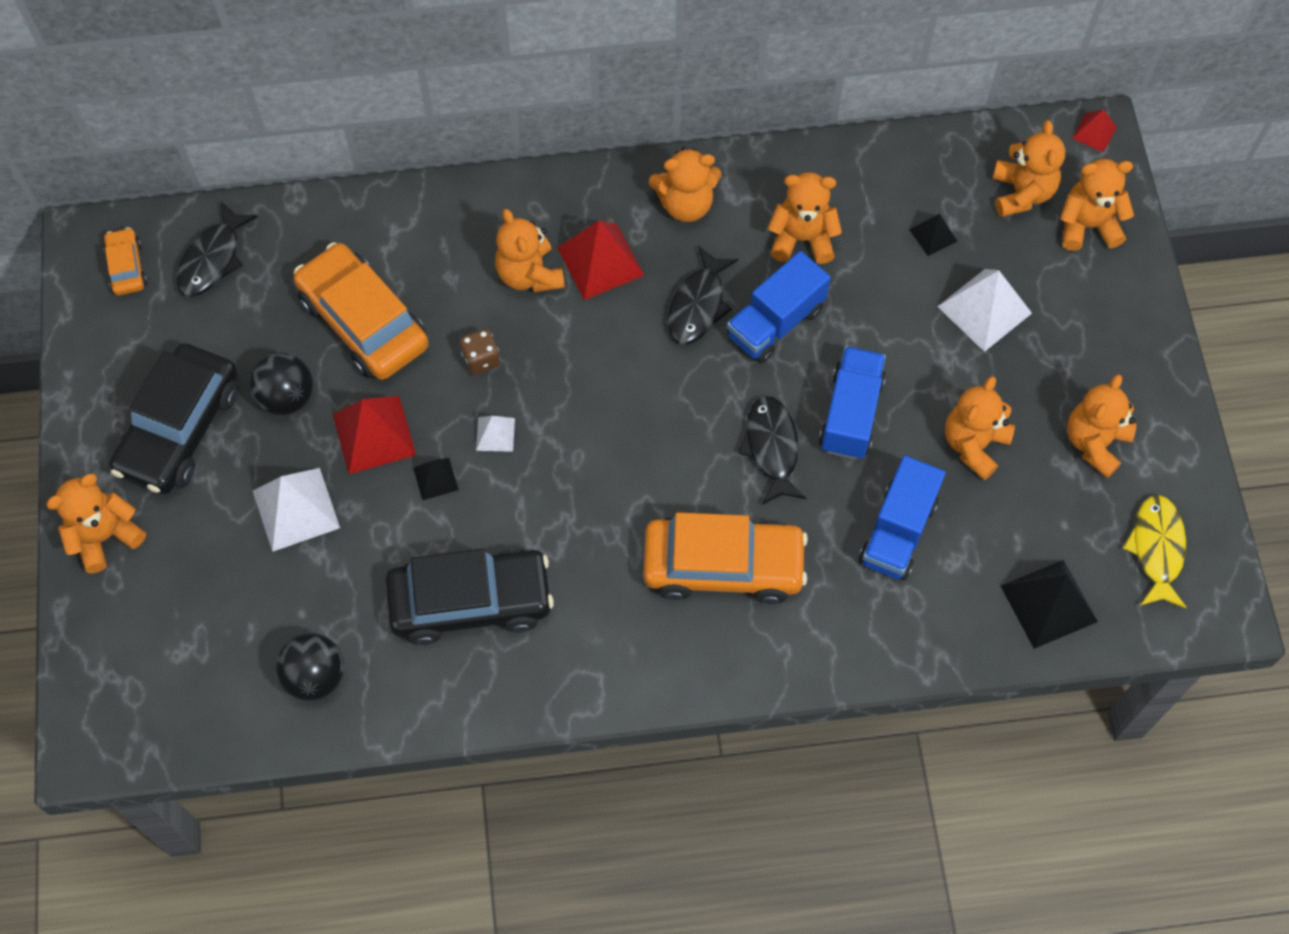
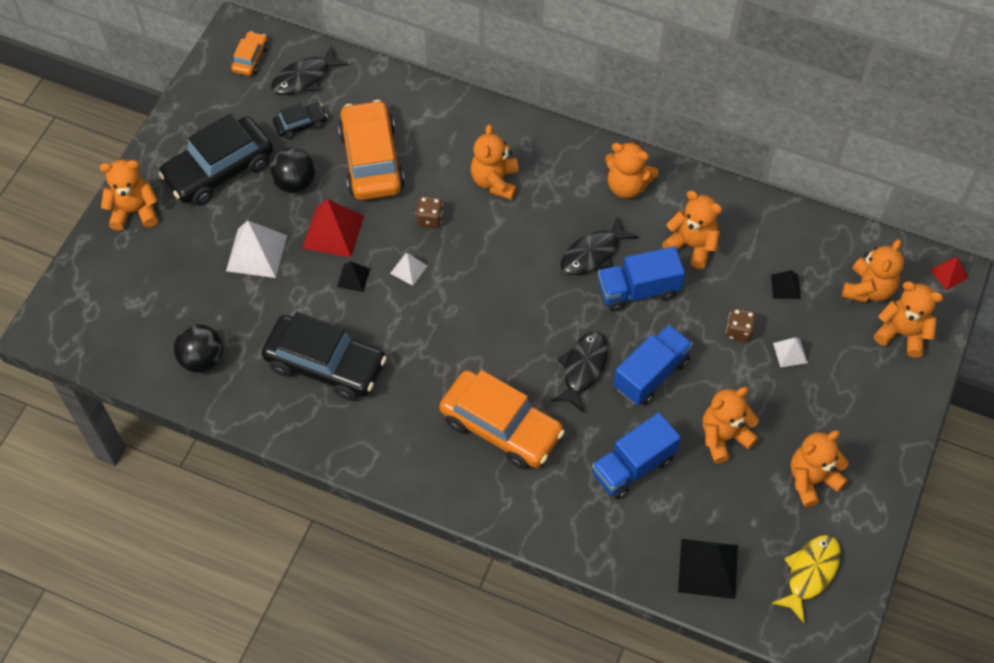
camera: 30 degrees right, 5 degrees down
(246, 320) = (301, 125): none -> black car
(600, 261) = (547, 195): red pyramid -> none
(914, 313) = (738, 331): none -> brown dice
(984, 309) = (790, 352): white pyramid -> white pyramid, size x0.54

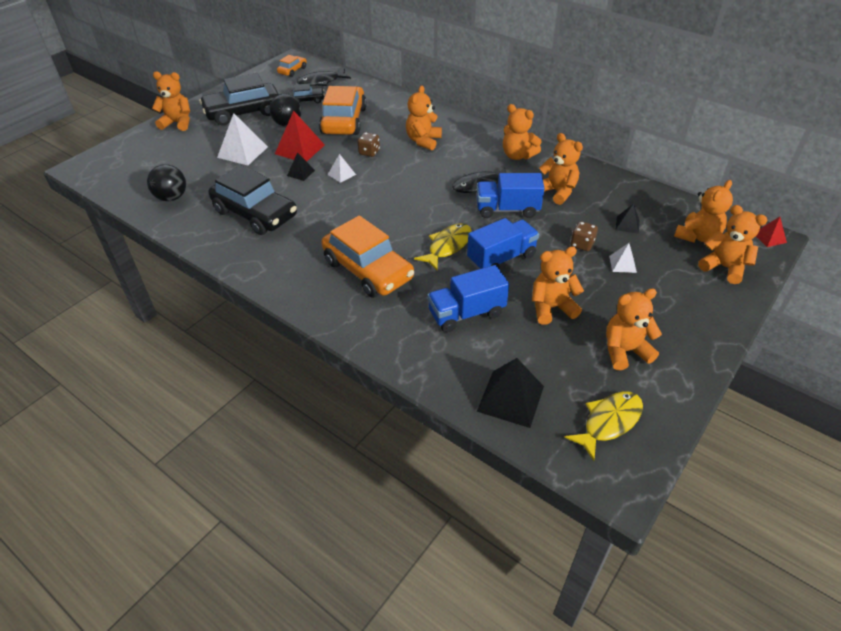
camera: 15 degrees right, 15 degrees down
(583, 368) = (447, 246): black fish -> yellow fish

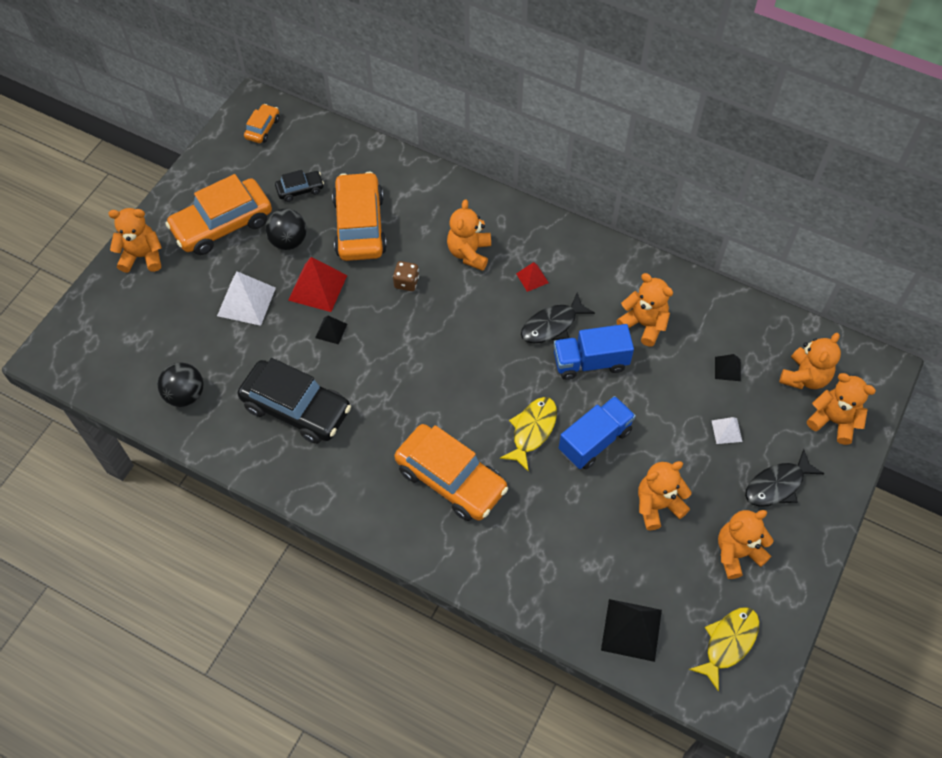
camera: 10 degrees left, 15 degrees up
(243, 112) = (222, 225): black car -> orange car
(321, 82) = (308, 148): black fish -> black fish (777, 485)
(341, 174) = (382, 327): white pyramid -> none
(466, 313) = (570, 526): blue truck -> none
(517, 155) = (589, 265): orange teddy bear -> none
(582, 244) = (680, 407): brown dice -> none
(769, 237) = (881, 368): red pyramid -> red pyramid (532, 278)

